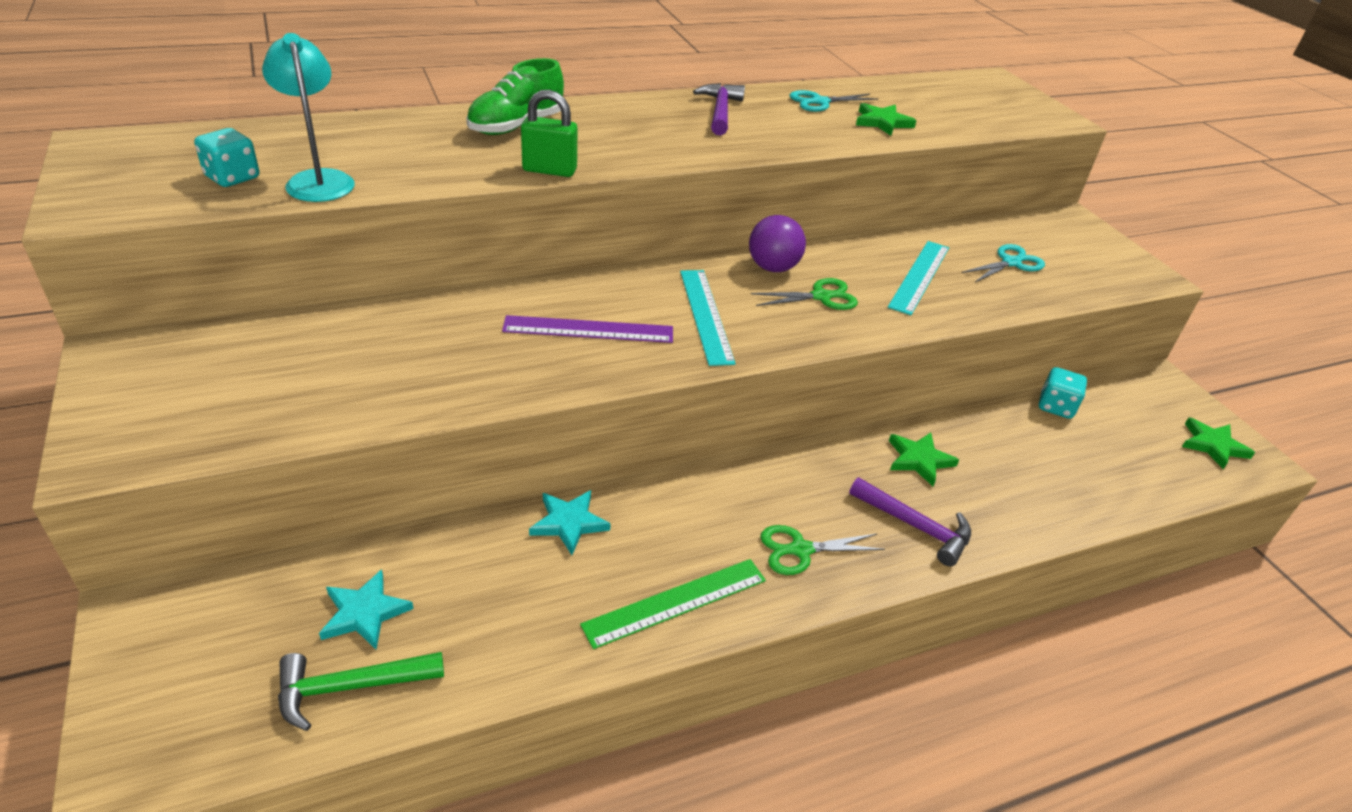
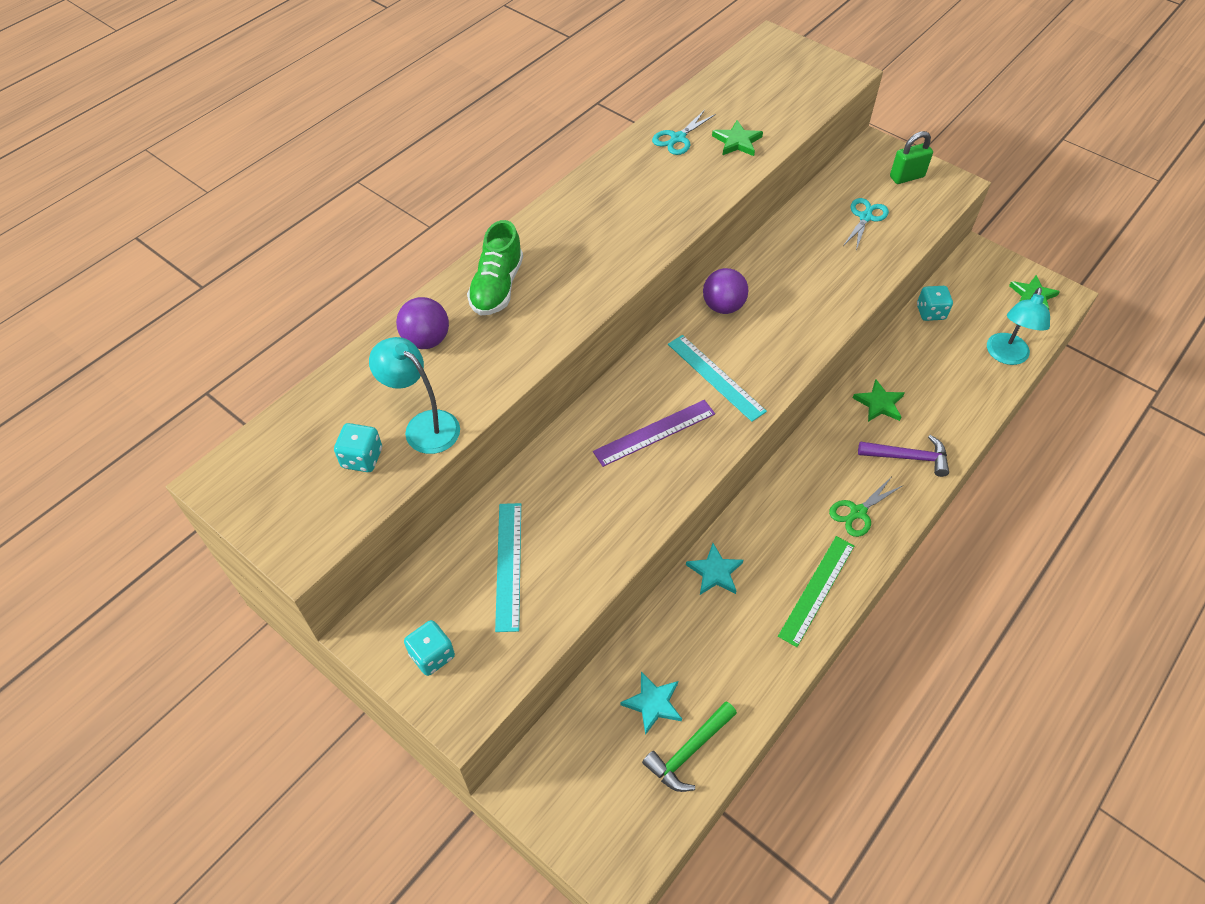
camera: 25 degrees left, 15 degrees up
(142, 397) = (432, 655): none -> turquoise dice
(403, 133) = (426, 340): none -> purple ball
(549, 170) = (566, 325): green padlock -> green padlock (906, 177)
(720, 111) = (620, 189): purple hammer -> none
(821, 297) = (772, 318): green scissors -> none
(919, 276) = (819, 263): turquoise ruler -> turquoise ruler (508, 565)
(1132, 486) = (1006, 356): none -> turquoise lamp

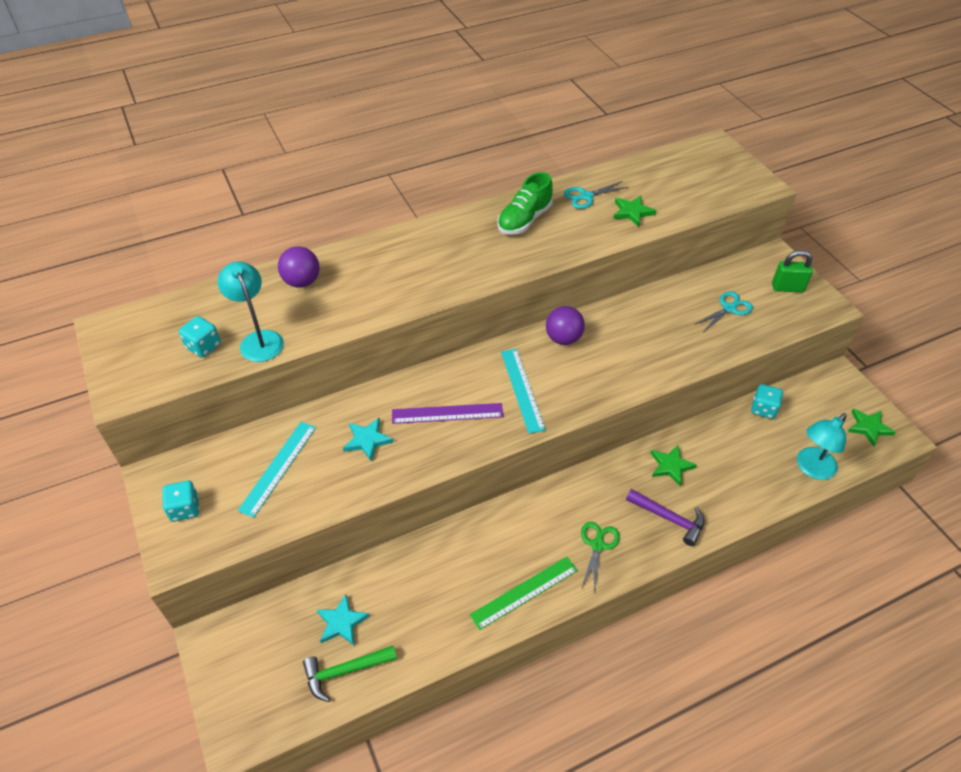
camera: 25 degrees right, 5 degrees down
(497, 287) = (376, 261): green shoe -> green shoe (524, 220)
(715, 572) = (451, 544): turquoise star -> turquoise star (367, 440)
(858, 512) = (597, 545): green scissors -> green scissors turned 120 degrees clockwise

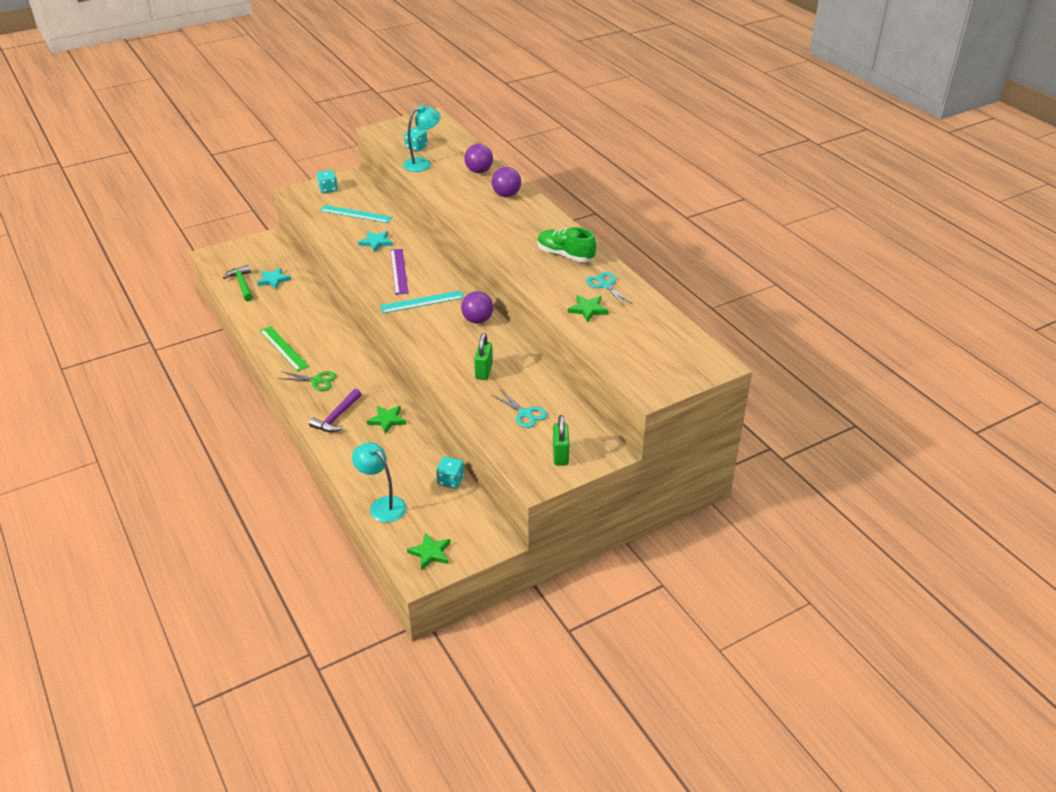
camera: 85 degrees right, 10 degrees down
(374, 259) = (506, 195): none -> purple ball
(661, 337) = (484, 371): none -> green padlock

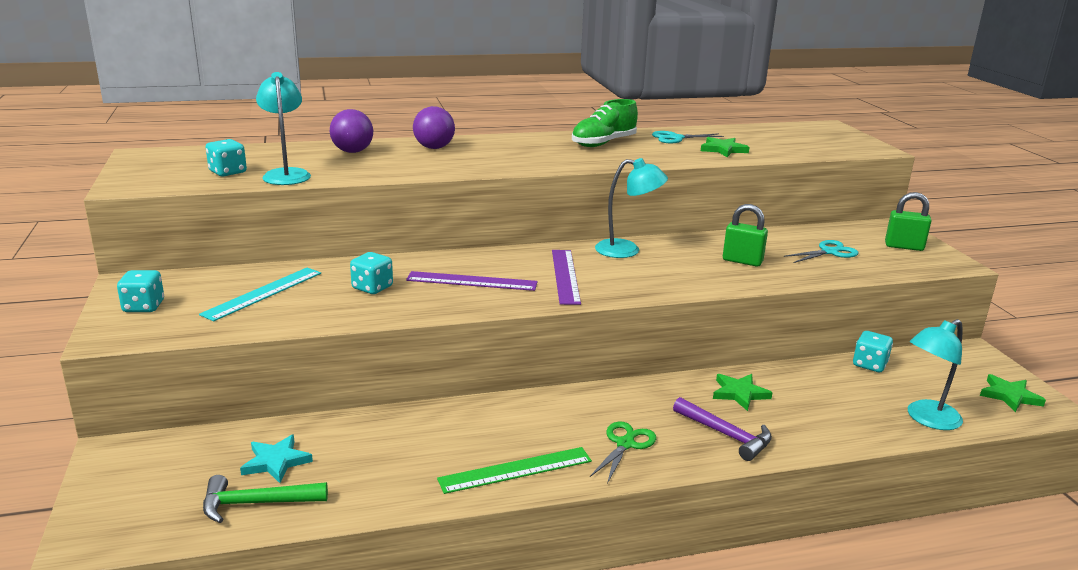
camera: 75 degrees left, 15 degrees down
(376, 242) = (372, 288): turquoise star -> turquoise dice
(422, 302) = (565, 276): turquoise ruler -> purple ruler
(477, 320) = (627, 250): purple ball -> turquoise lamp

